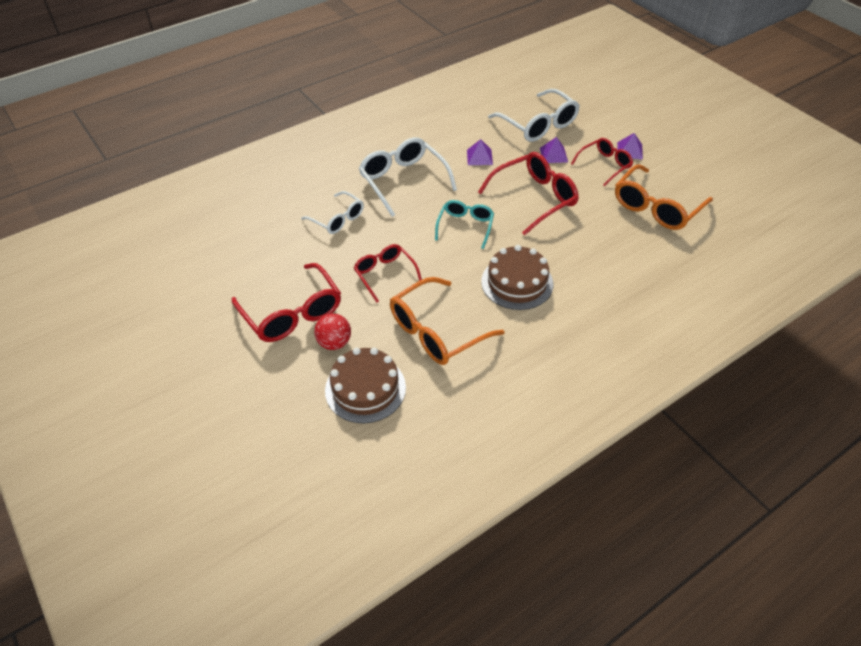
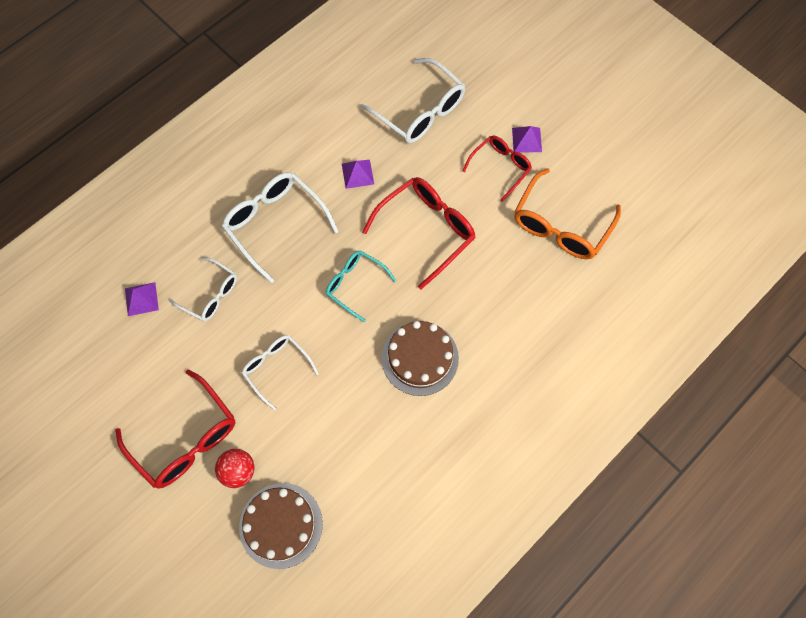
camera: 10 degrees left, 20 degrees up
(384, 274) = (276, 368): red glasses -> white glasses
(436, 332) = (343, 439): orange glasses -> none
(465, 226) = (355, 284): turquoise glasses -> turquoise glasses turned 60 degrees counterclockwise
(553, 155) = (441, 158): purple pyramid -> purple pyramid (141, 299)

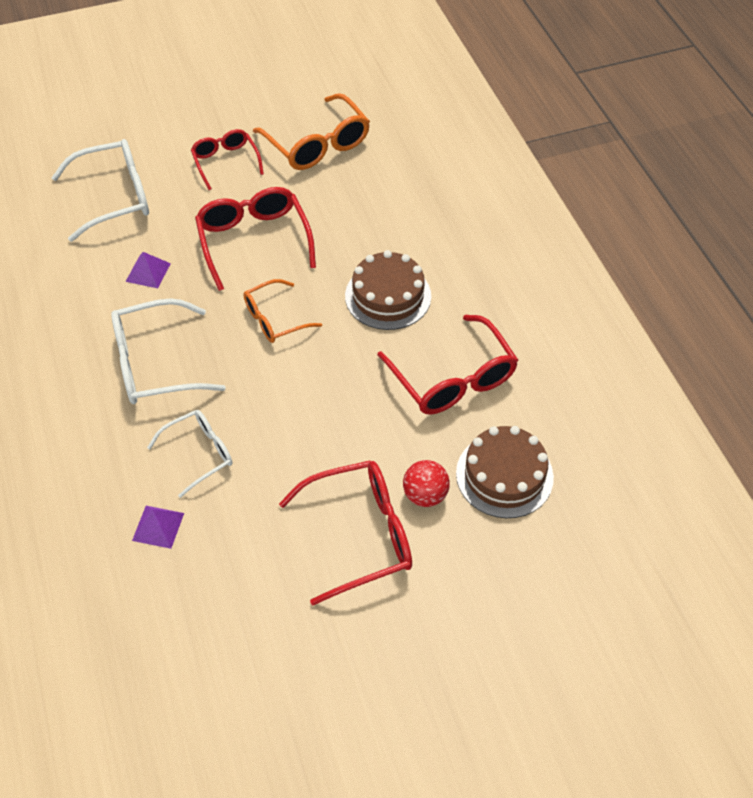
camera: 65 degrees left, 15 degrees down
(276, 368) = (327, 420): white glasses -> none
(355, 284) = (274, 319): turquoise glasses -> orange glasses
(358, 446) = (453, 379): none -> red glasses
(527, 140) = (211, 133): purple pyramid -> none

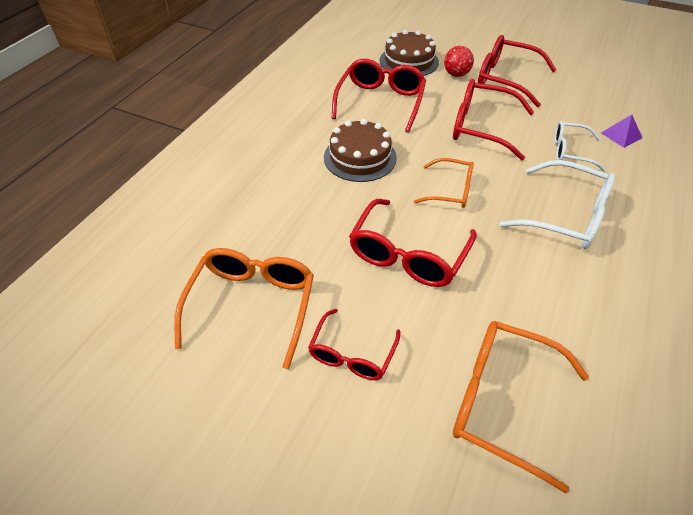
camera: 135 degrees left, 5 degrees down
(115, 197) = (501, 401): white glasses -> orange glasses
(148, 272) = (523, 290): purple pyramid -> none
(316, 421) = (481, 127): none -> red glasses

